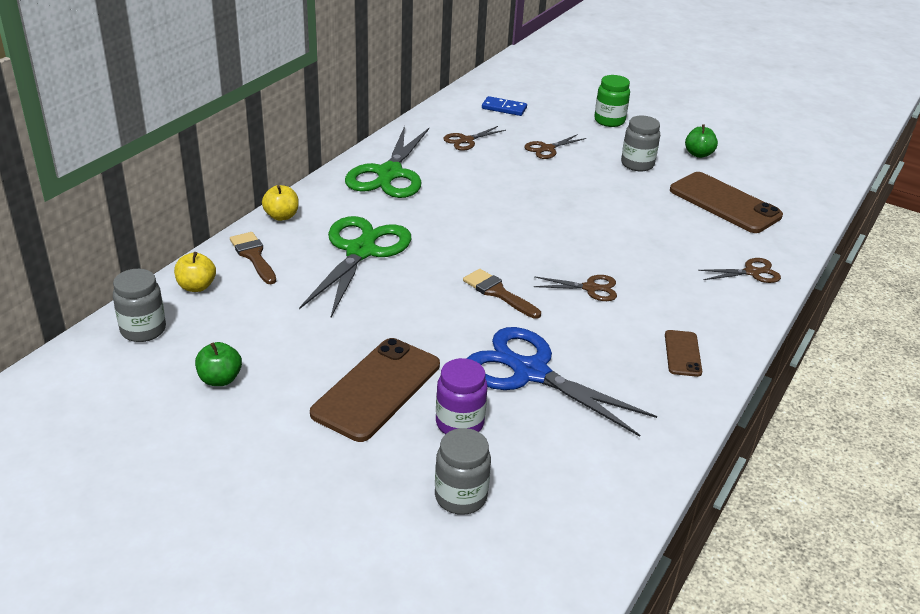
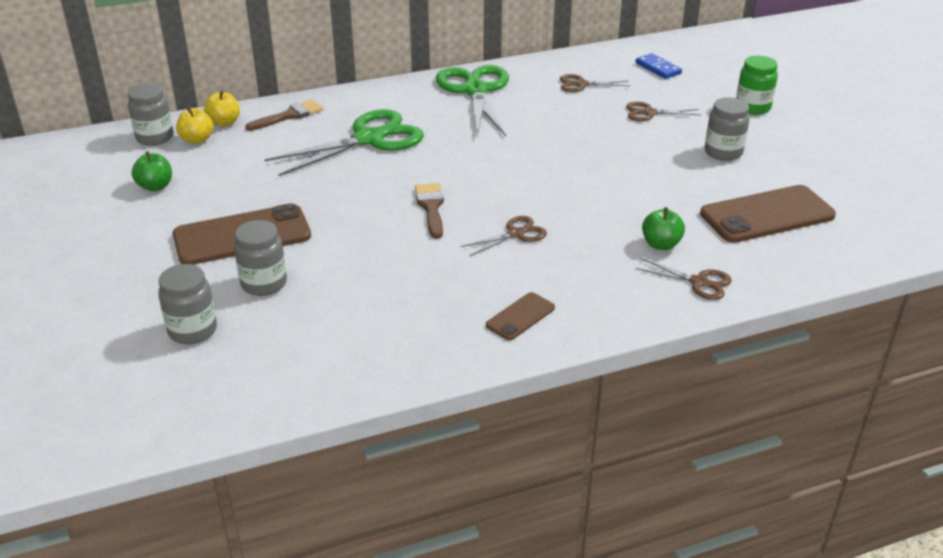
camera: 40 degrees right, 0 degrees up
(253, 256) = (289, 116): brown brush -> brown brush turned 45 degrees clockwise
(281, 216) = (347, 95): yellow apple -> yellow apple (197, 140)
(389, 174) = (475, 91): green scissors -> green scissors turned 120 degrees clockwise
(459, 423) = (264, 284): purple jar -> grey jar
(530, 372) = (368, 274): blue scissors -> none
(590, 288) = (516, 234): brown scissors -> brown scissors turned 75 degrees counterclockwise
(698, 154) = (807, 164): green apple -> green apple (661, 244)
(724, 203) = (767, 215): brown phone -> brown phone turned 75 degrees clockwise

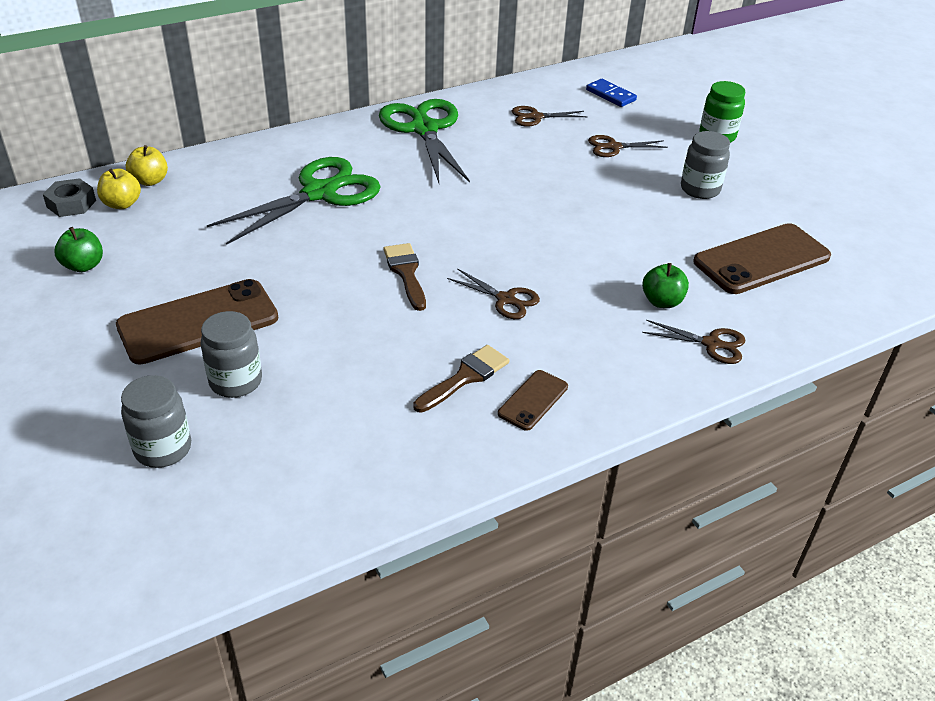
camera: 10 degrees left, 5 degrees up
(155, 137) = (71, 204): grey jar -> grey nut
(289, 116) = (223, 169): brown brush -> brown brush (465, 377)
(516, 234) = (505, 299): brown scissors -> brown scissors turned 75 degrees clockwise

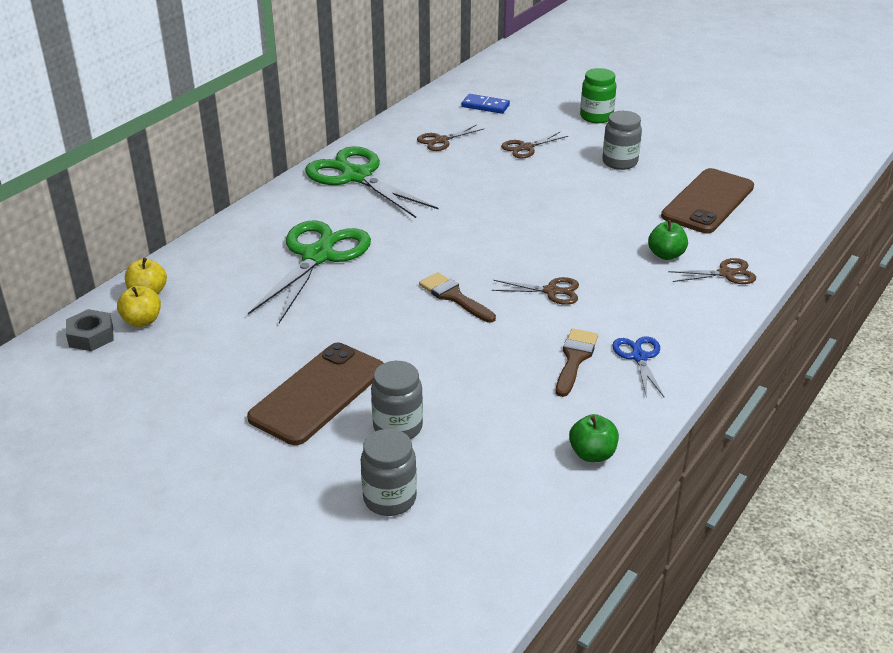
camera: 25 degrees left, 5 degrees down
(83, 266) = (162, 384): green apple -> green apple (592, 454)
(533, 400) = (639, 357): brown phone -> blue scissors

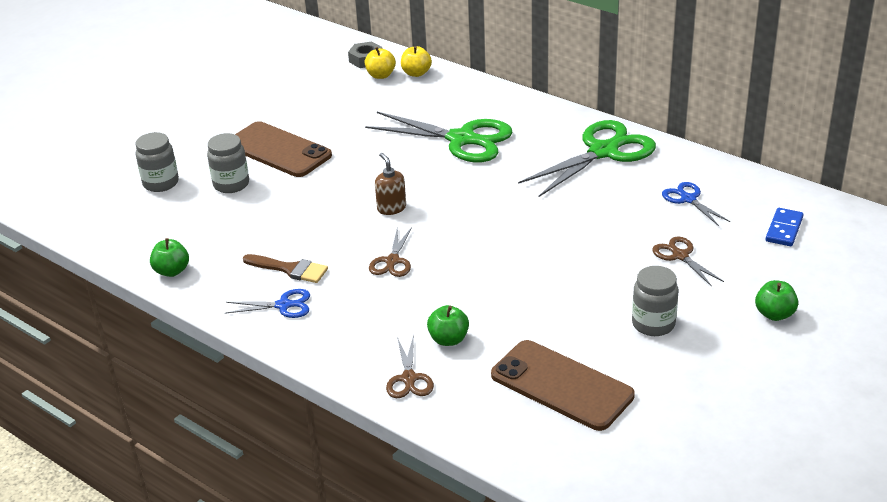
camera: 95 degrees right, 0 degrees up
(441, 140) = (688, 199): brown scissors -> blue scissors
(454, 297) = (391, 208): brown brush -> brown soap dispenser
(596, 117) = (774, 314): green jar -> green apple

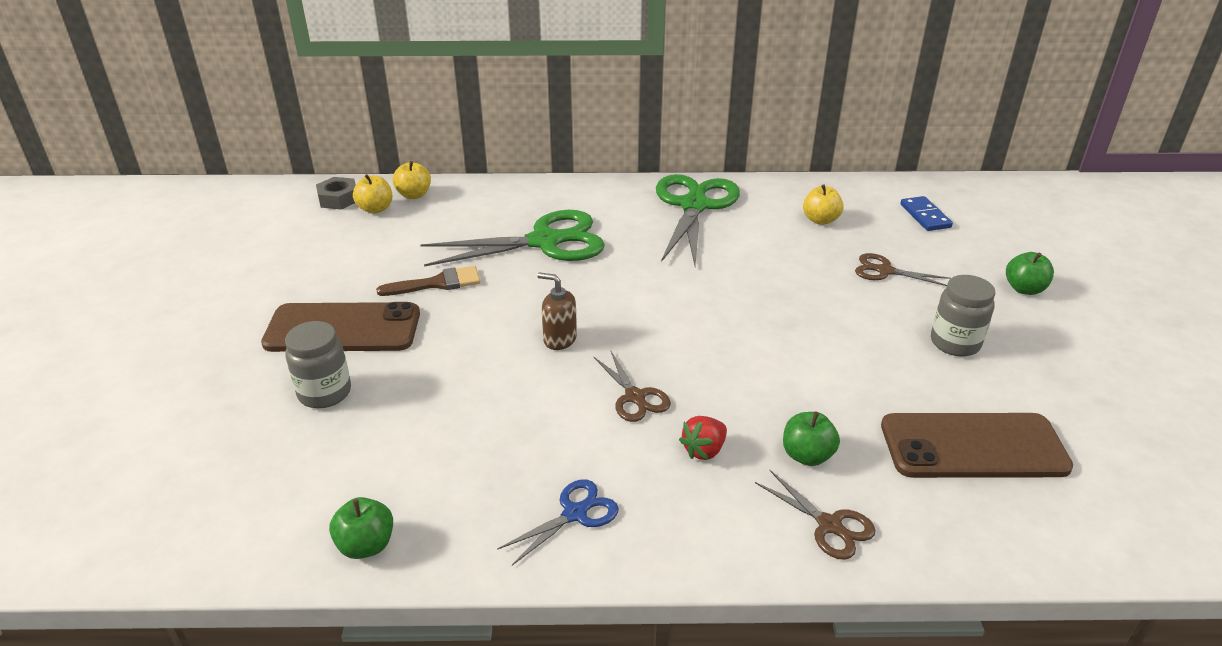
camera: 40 degrees left, 0 degrees up
(161, 183) = (216, 433): grey jar -> none
(290, 269) = (527, 464): brown brush -> brown brush (437, 283)
(393, 308) = (704, 450): none -> red strawberry
(688, 199) = (820, 220): blue scissors -> yellow apple

